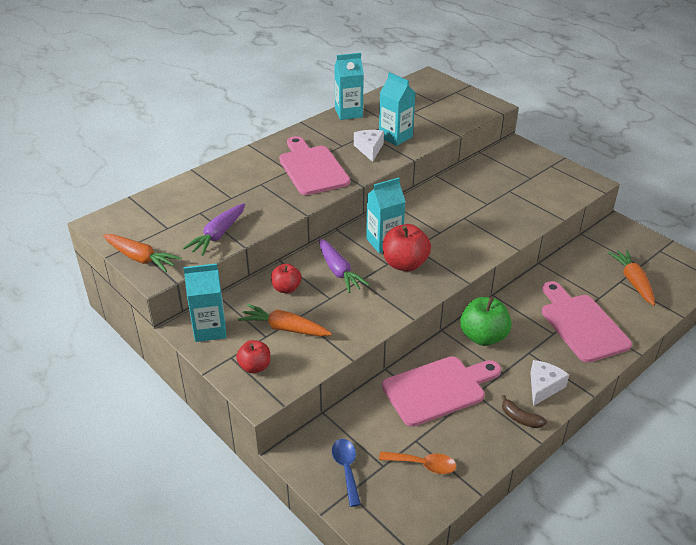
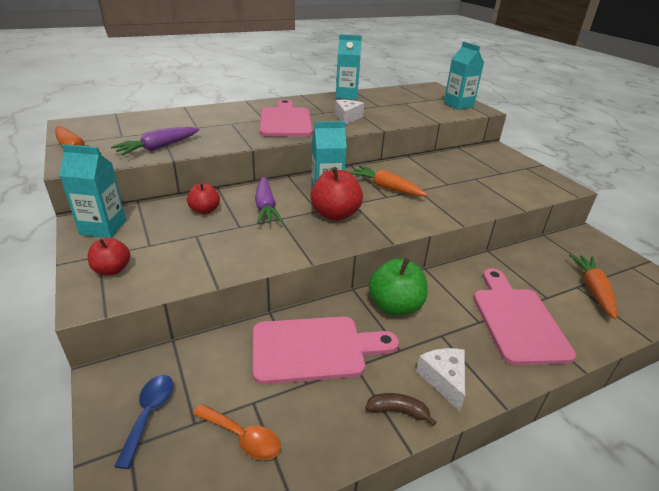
camera: 15 degrees right, 5 degrees down
(284, 328) = (173, 242): orange carrot -> orange carrot (386, 188)
(395, 137) = (377, 114): turquoise carton -> turquoise carton (458, 105)
(520, 418) = (397, 411): brown banana -> brown banana turned 135 degrees clockwise
(543, 387) = (444, 380): white cheese -> white cheese turned 60 degrees counterclockwise

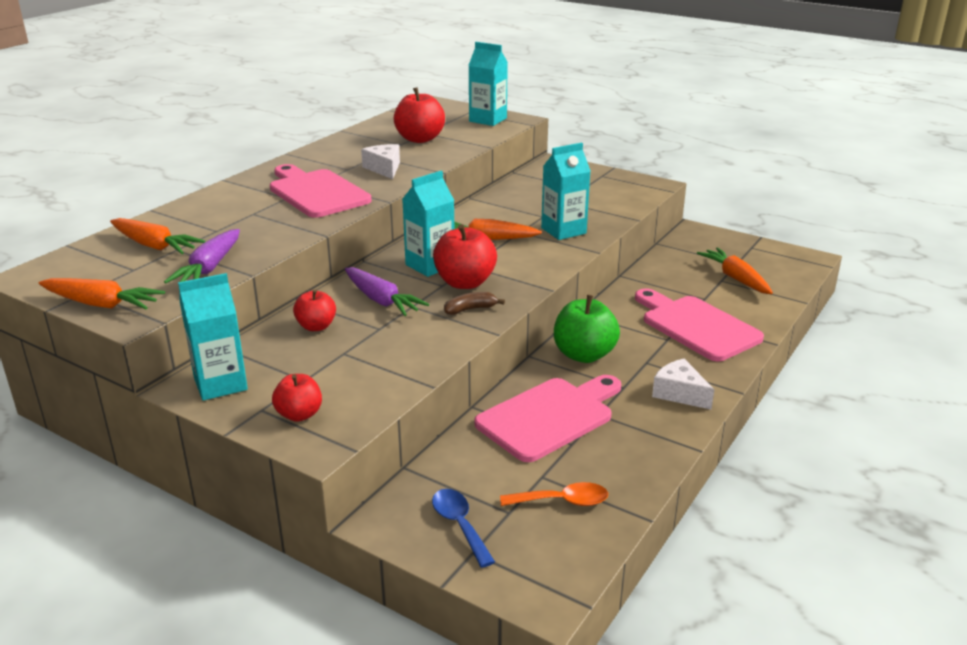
camera: 30 degrees left, 5 degrees down
(153, 126) = (154, 246): none -> orange carrot
(346, 95) = (345, 140): turquoise carton -> turquoise carton (563, 231)
(395, 106) = (419, 139): none -> red apple
(397, 411) = (665, 430): brown banana -> brown banana (470, 309)

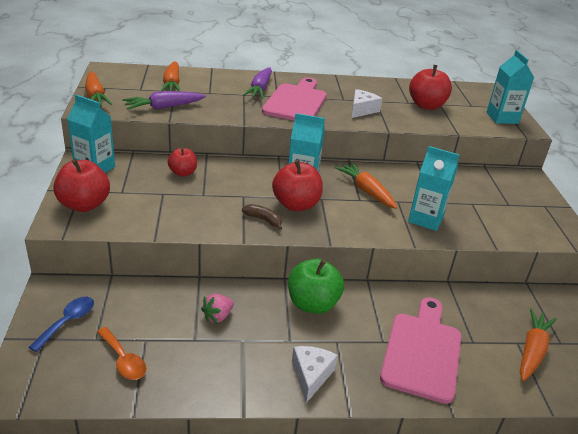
camera: 50 degrees right, 5 degrees up
(299, 414) = (84, 205): red apple -> red apple, size x1.64
(381, 300) = (237, 182): purple carrot -> purple carrot (260, 89)
(549, 417) = (217, 316): pink cutting board -> pink strawberry

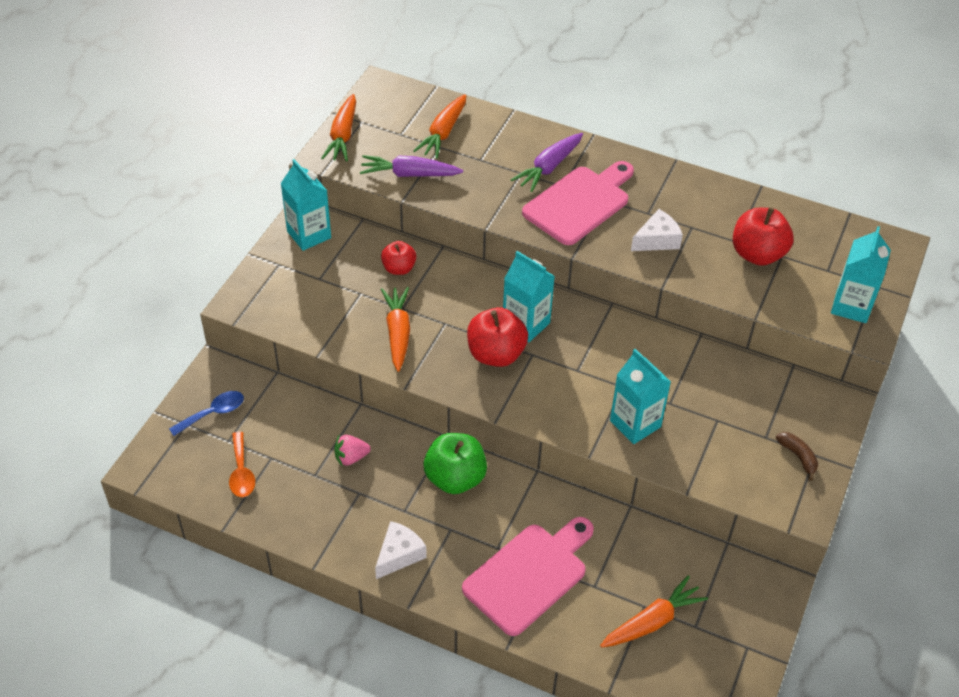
camera: 30 degrees right, 15 degrees up
(84, 205) = (273, 286): red apple -> none
(263, 220) = (445, 364): brown banana -> brown banana (798, 457)
(366, 191) = (595, 360): orange carrot -> orange carrot (398, 333)

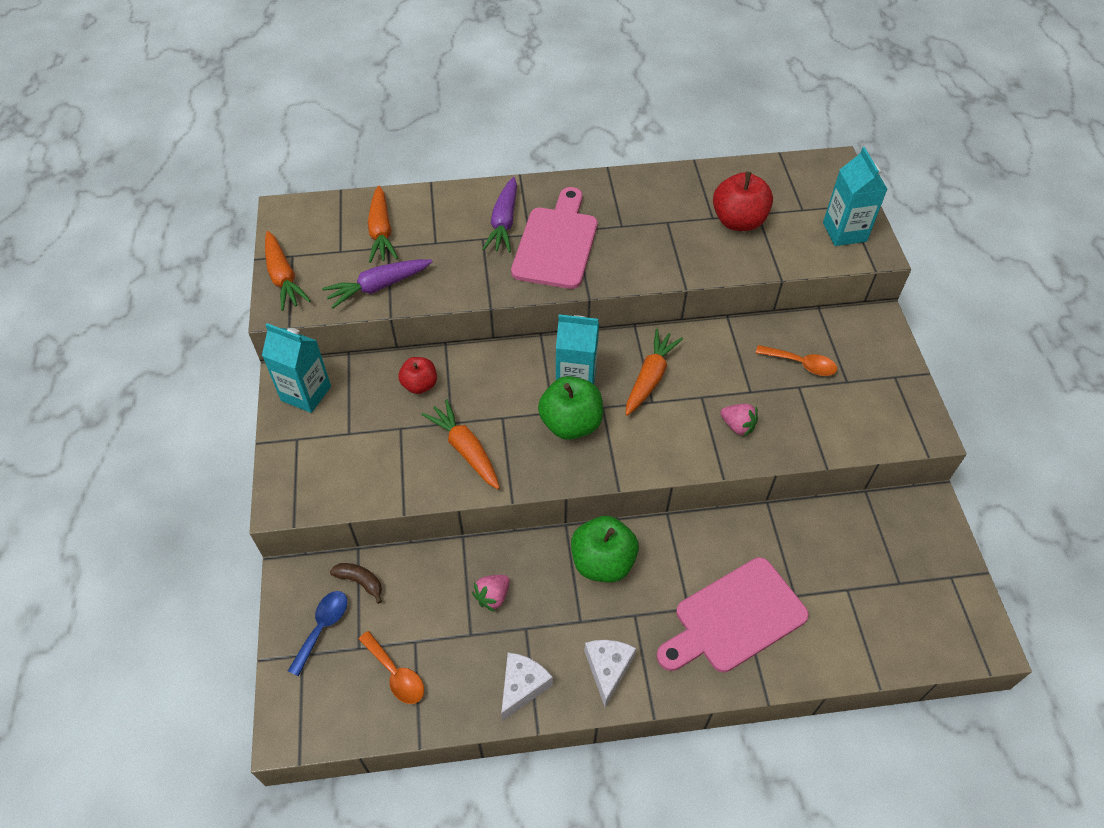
camera: 30 degrees left, 5 degrees up
(496, 354) = (571, 424): red apple -> green apple
(529, 575) = (734, 618): pink cutting board -> pink cutting board turned 135 degrees counterclockwise
(635, 424) = (737, 426): turquoise carton -> pink strawberry
(652, 621) = (864, 599): orange carrot -> orange carrot (650, 378)
(657, 240) = (648, 247): white cheese -> white cheese (522, 686)
(735, 403) = (801, 364): none -> orange spoon
(798, 457) = (884, 385): brown banana -> brown banana (360, 581)

